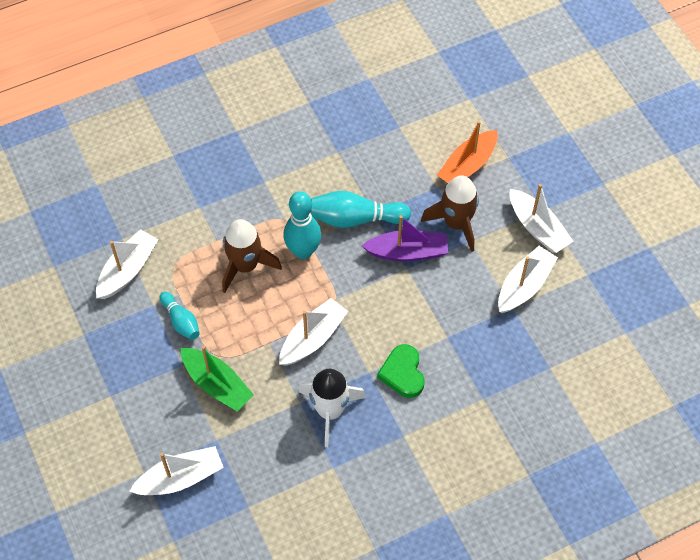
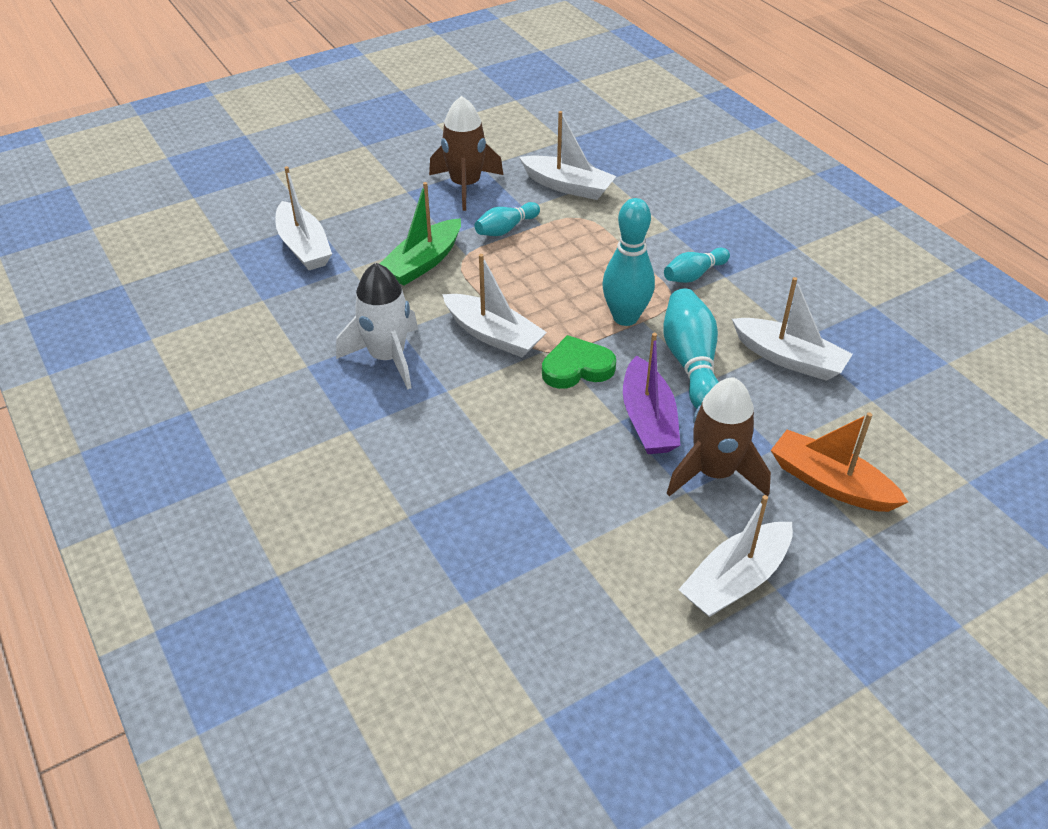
camera: 85 degrees right, 15 degrees down
(245, 266) = (592, 271): brown rocket -> brown rocket (465, 186)
(260, 200) = (694, 275): none -> turquoise bowling pin
(403, 373) = (446, 424): green heart -> green heart (577, 368)
(524, 286) = (616, 563): white boat -> white boat (789, 359)

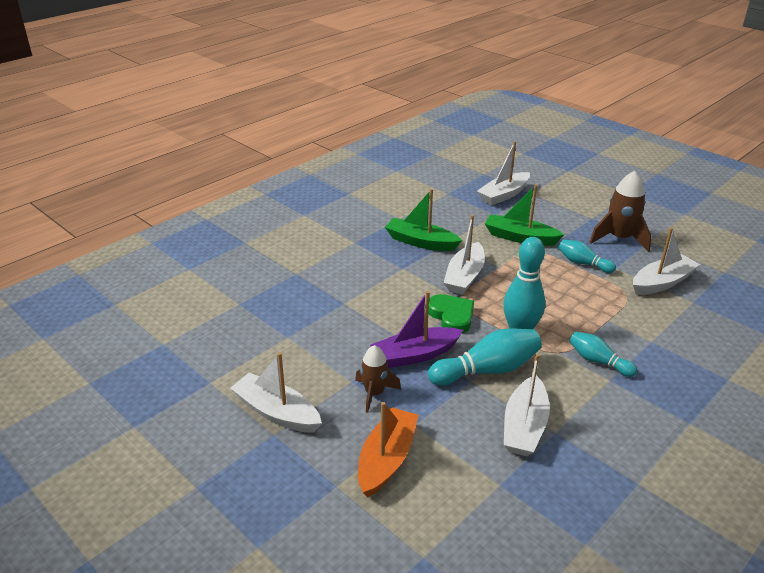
camera: 75 degrees right, 10 degrees down
(387, 357) = (421, 242): white rocket -> green boat
(568, 186) = (662, 282): white boat -> white boat turned 135 degrees counterclockwise
(714, 473) = (374, 393): brown rocket -> brown rocket, size x0.63

